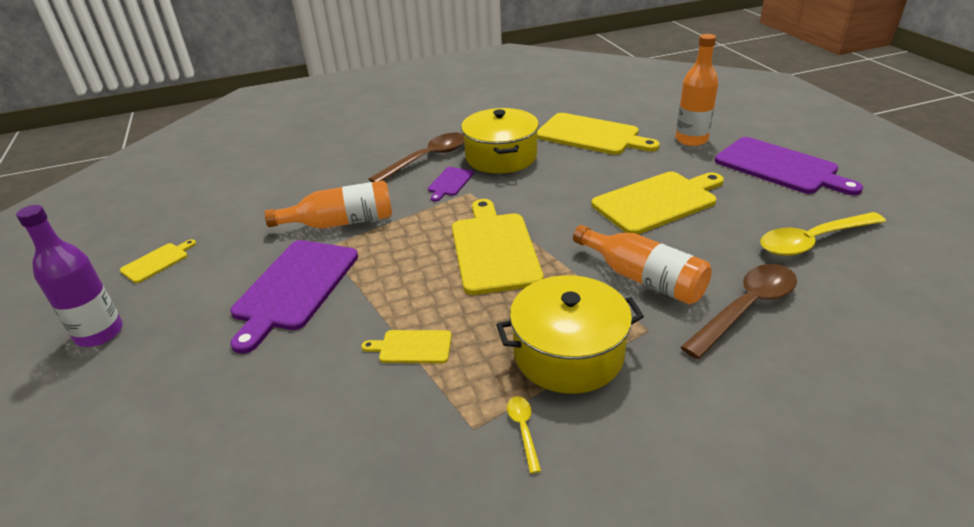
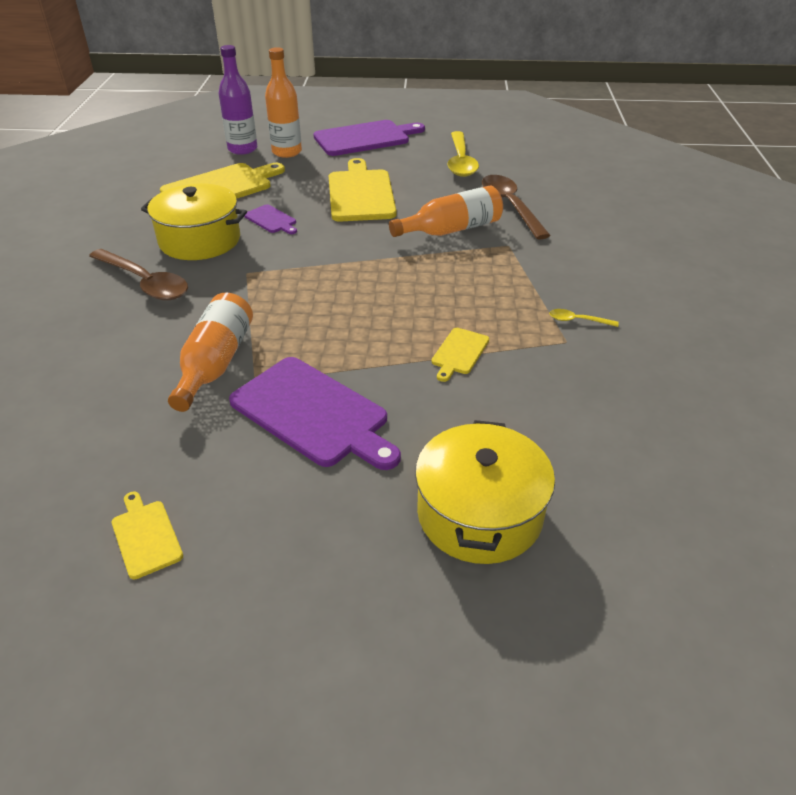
camera: 70 degrees left, 5 degrees up
(99, 333) = (273, 596): purple bottle -> purple bottle (242, 149)
(427, 159) = (145, 282): brown spoon -> brown spoon turned 150 degrees clockwise
(450, 183) = (214, 279): purple cutting board -> purple cutting board (271, 220)
(494, 249) = (356, 282): yellow cutting board -> none
(568, 353) = (513, 282): yellow pot -> yellow pot (479, 513)

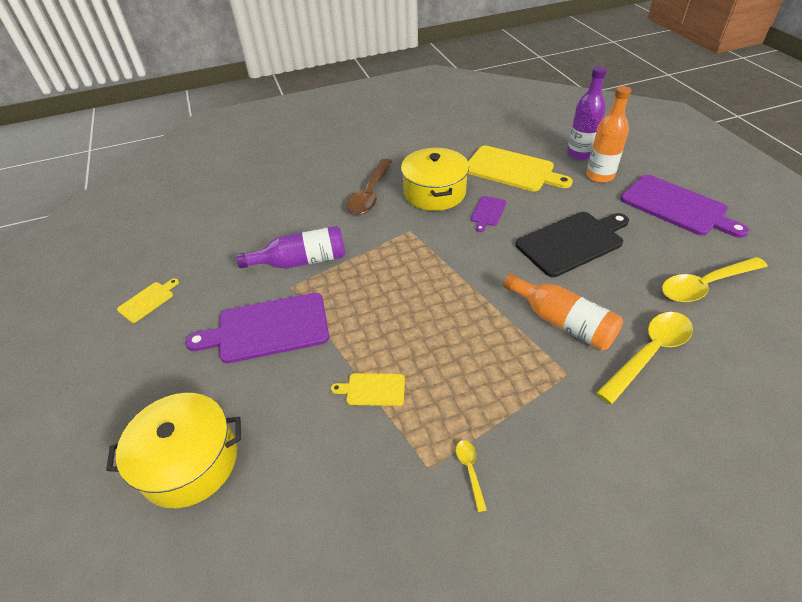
camera: 70 degrees right, 5 degrees up
(215, 363) = (301, 261): orange bottle -> purple bottle
(313, 413) = (268, 328): purple cutting board -> purple cutting board turned 60 degrees clockwise
(361, 194) = (572, 242): yellow cutting board -> black cutting board
(510, 206) = (649, 353): brown spoon -> yellow spoon

